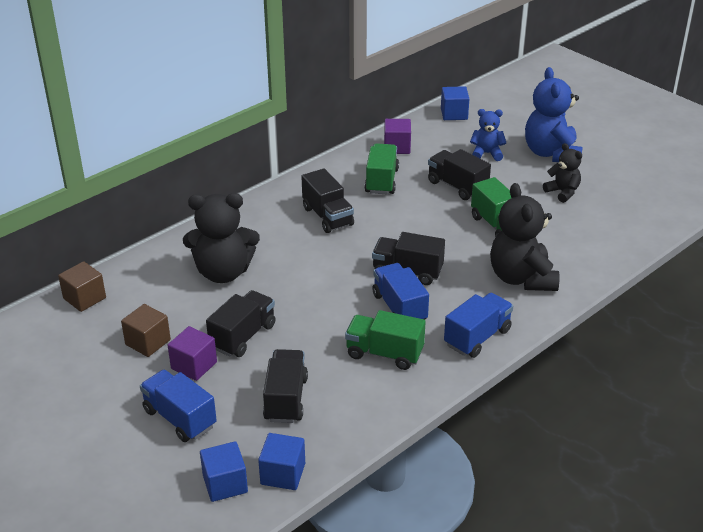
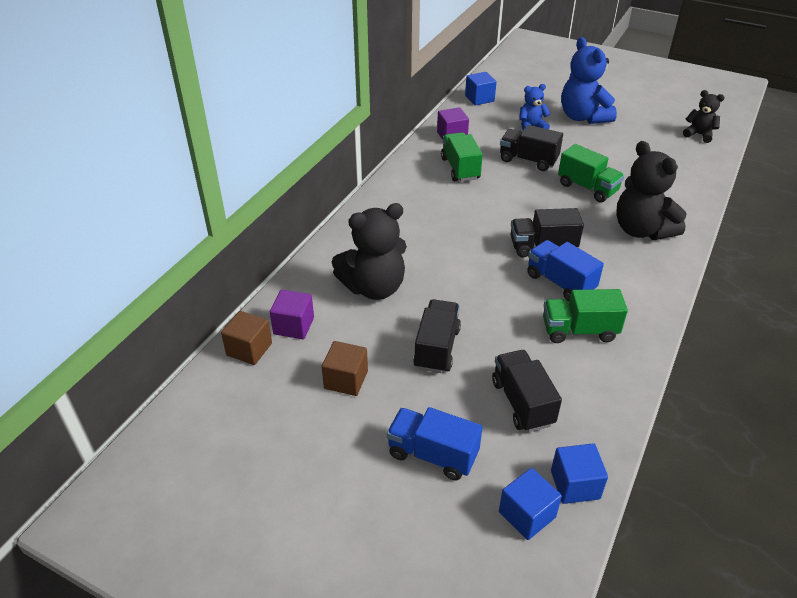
camera: 20 degrees left, 5 degrees up
(194, 365) = (409, 392): purple cube -> purple cube (294, 326)
(328, 216) = (435, 211): black truck -> none
(477, 337) = (646, 294): blue truck -> none
(562, 192) = (617, 148): black teddy bear -> black teddy bear (699, 134)

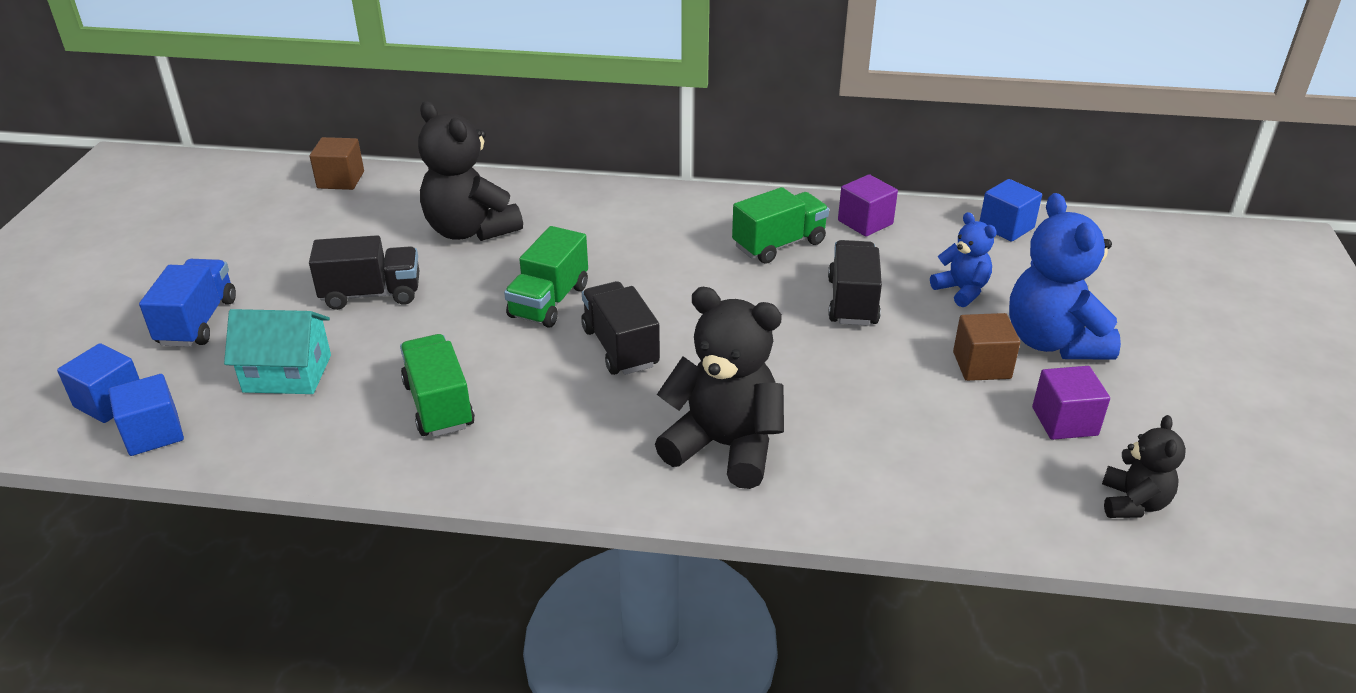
camera: 70 degrees right, 5 degrees down
(294, 326) = (384, 196): purple cube -> purple cube (1064, 421)
(346, 380) = (305, 245): brown cube -> brown cube (981, 365)
(522, 402) = (287, 373): black truck -> turquoise house
(560, 283) = (541, 374): blue truck -> none
(583, 117) = (1053, 341): blue teddy bear -> blue teddy bear turned 60 degrees counterclockwise
(587, 188) = (814, 373): green truck -> green truck (549, 301)
(641, 230) = (724, 446): black teddy bear -> black teddy bear turned 75 degrees clockwise

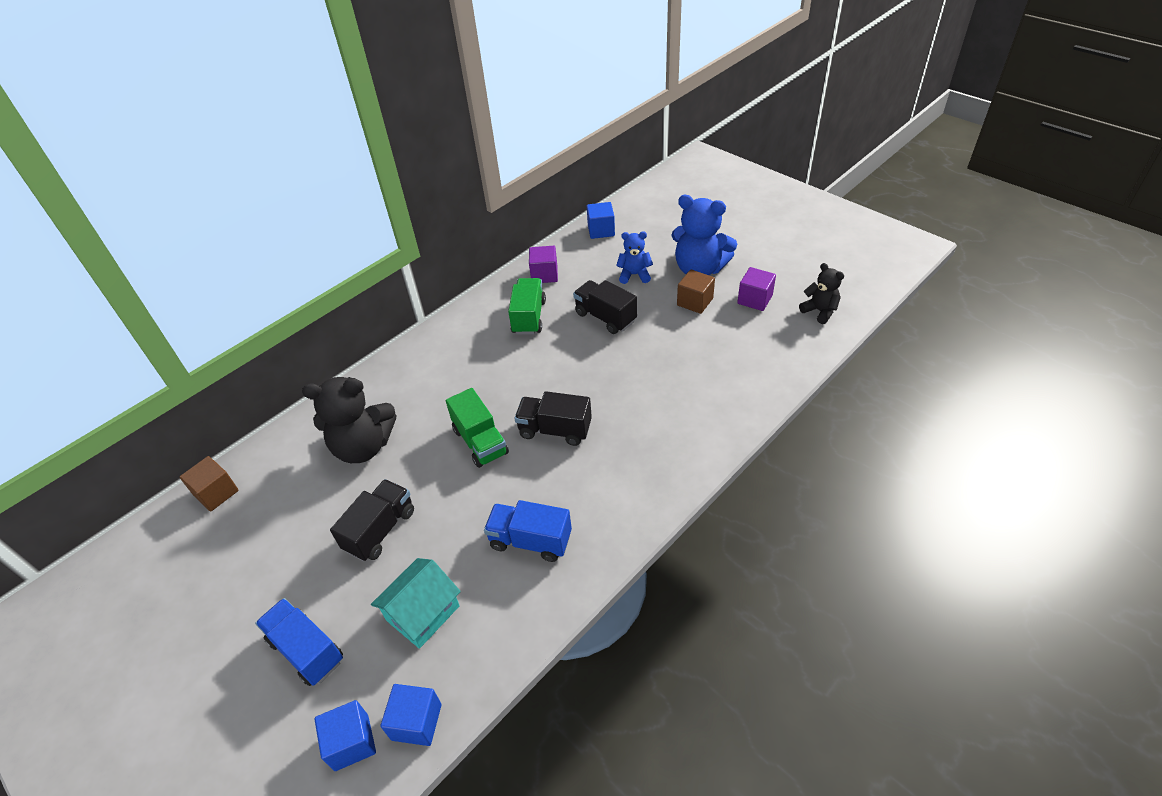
camera: 50 degrees left, 10 degrees up
(438, 405) = (530, 541): green truck -> blue truck
(724, 446) = (674, 428): black teddy bear -> none

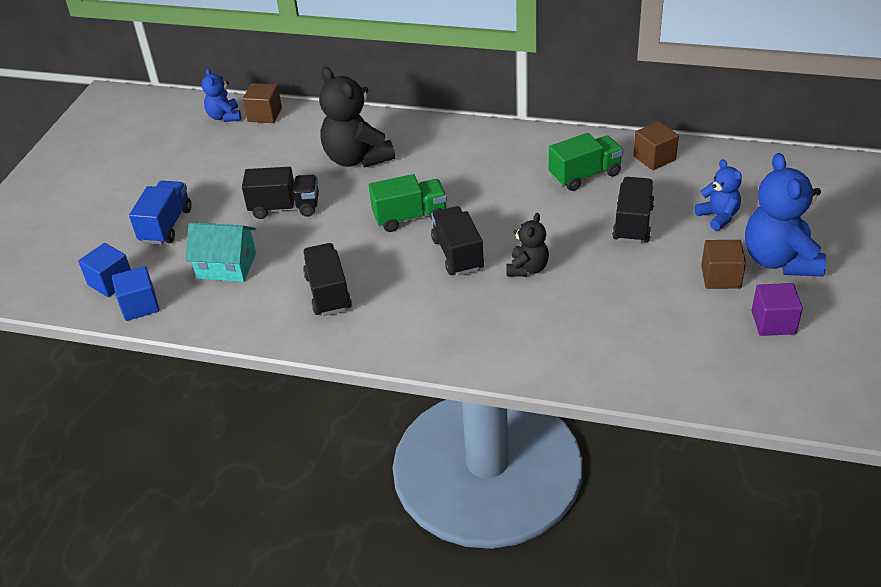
camera: 60 degrees right, 5 degrees down
(178, 529) = (224, 117): none -> blue teddy bear
(480, 441) = (410, 217): green truck -> green truck turned 135 degrees counterclockwise
(530, 541) = (328, 293): blue truck -> black truck
(544, 275) = (654, 158): purple cube -> brown cube
(601, 230) = (765, 164): blue cube -> none
(819, 311) = (809, 384): black teddy bear -> black teddy bear (527, 268)

